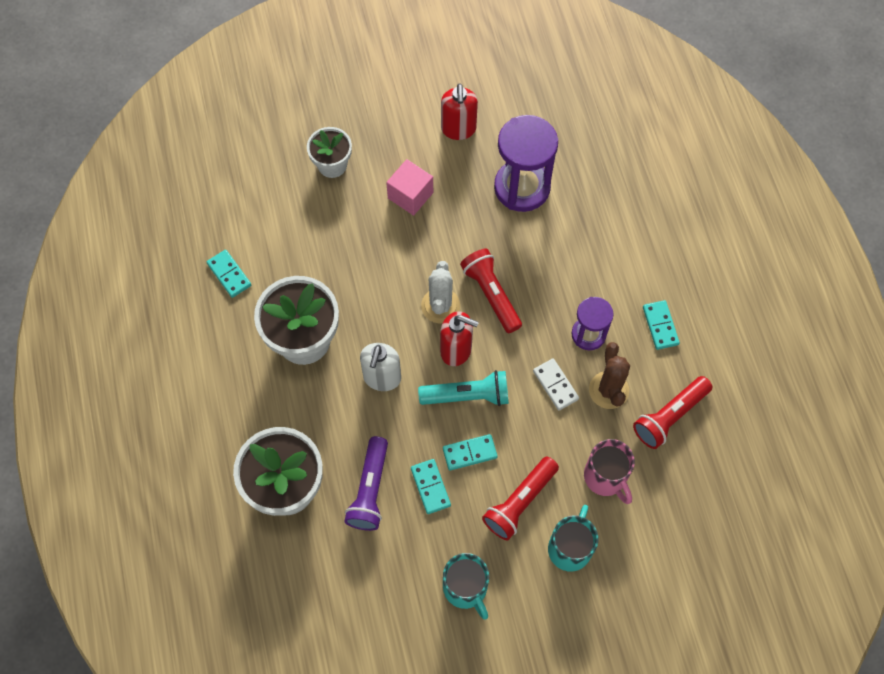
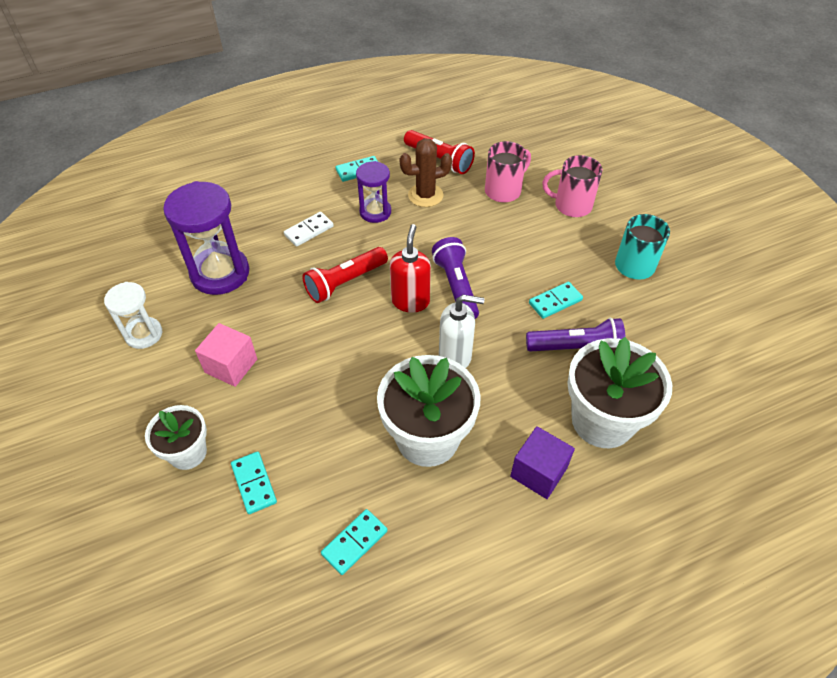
camera: 100 degrees left, 15 degrees down
(252, 420) = (538, 472): none -> purple cube
(440, 306) = (364, 320): white cactus -> none
(458, 129) = (144, 334): red soap dispenser -> white hourglass
(467, 395) = (456, 286): turquoise flashlight -> purple flashlight
(469, 453) = (512, 278): turquoise domino -> turquoise domino (254, 483)
(519, 502) = (545, 239): red flashlight -> none
(555, 385) = (429, 228): white domino -> white domino (309, 231)
(570, 548) = (571, 205): turquoise mug -> pink mug

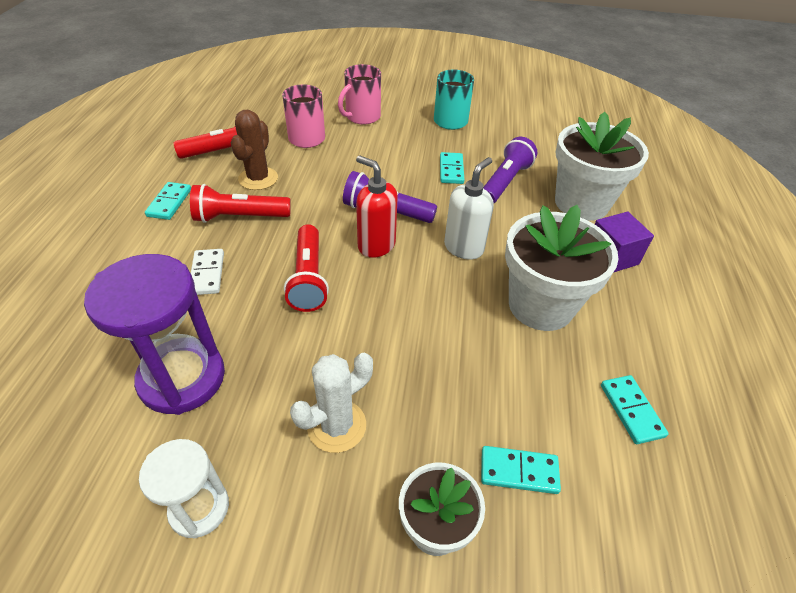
camera: 60 degrees left, 5 degrees down
(231, 366) = (336, 426): pink cube -> white cactus
(375, 212) = (240, 217): purple hourglass -> red flashlight

